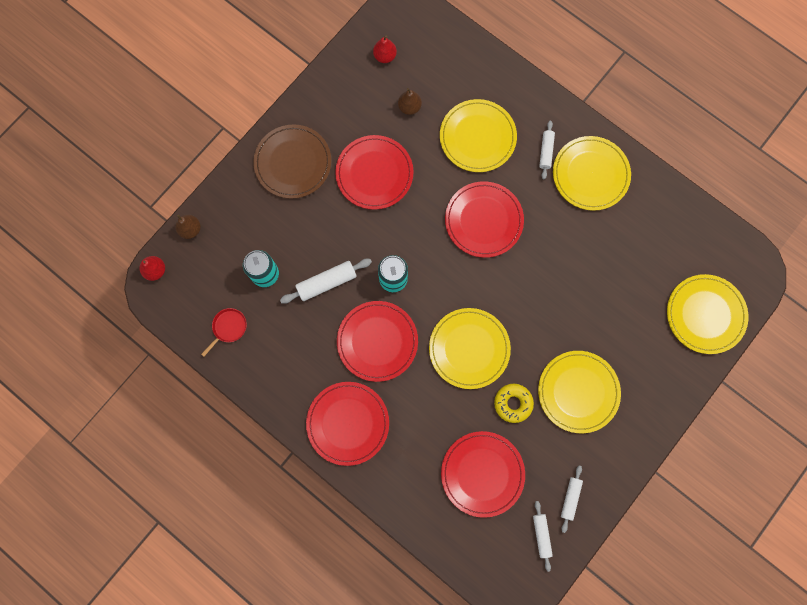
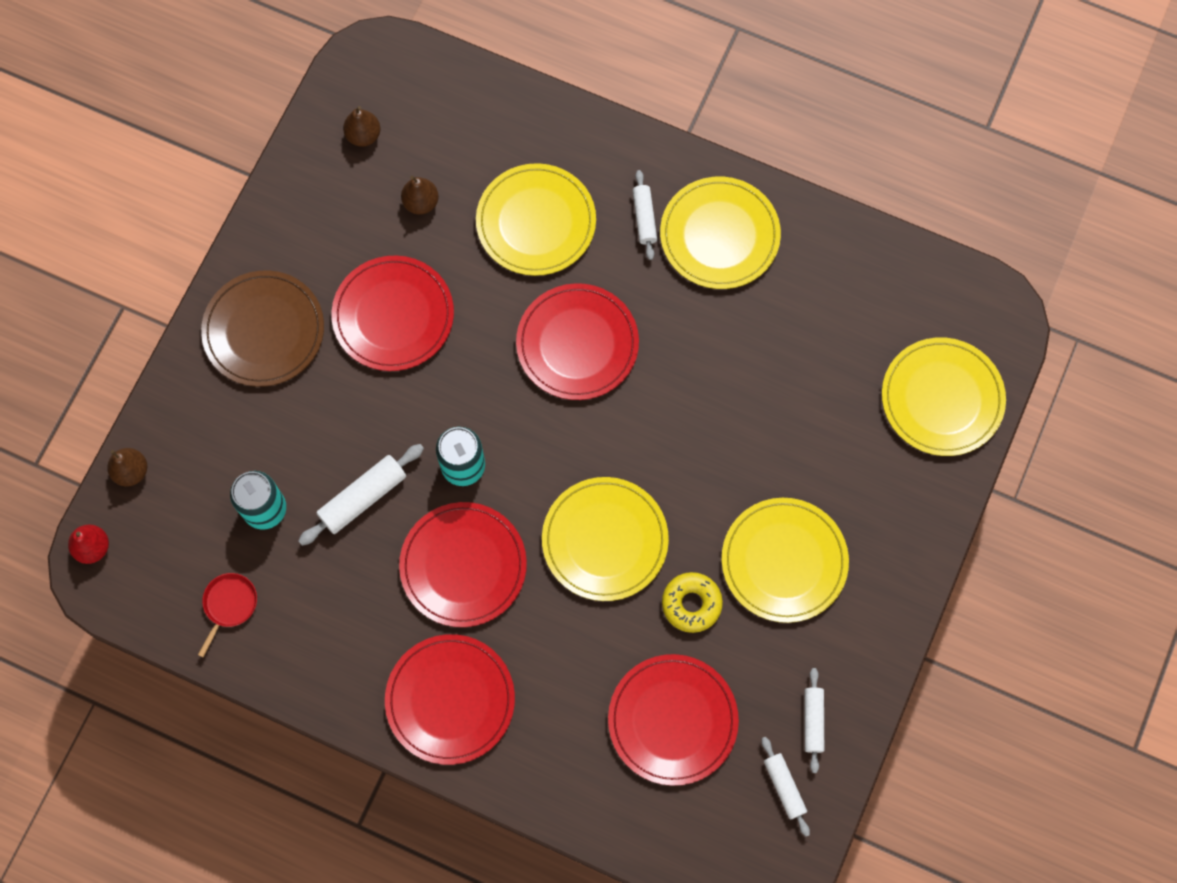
camera: 15 degrees left, 5 degrees down
(385, 56) = (363, 135): red pear -> brown pear

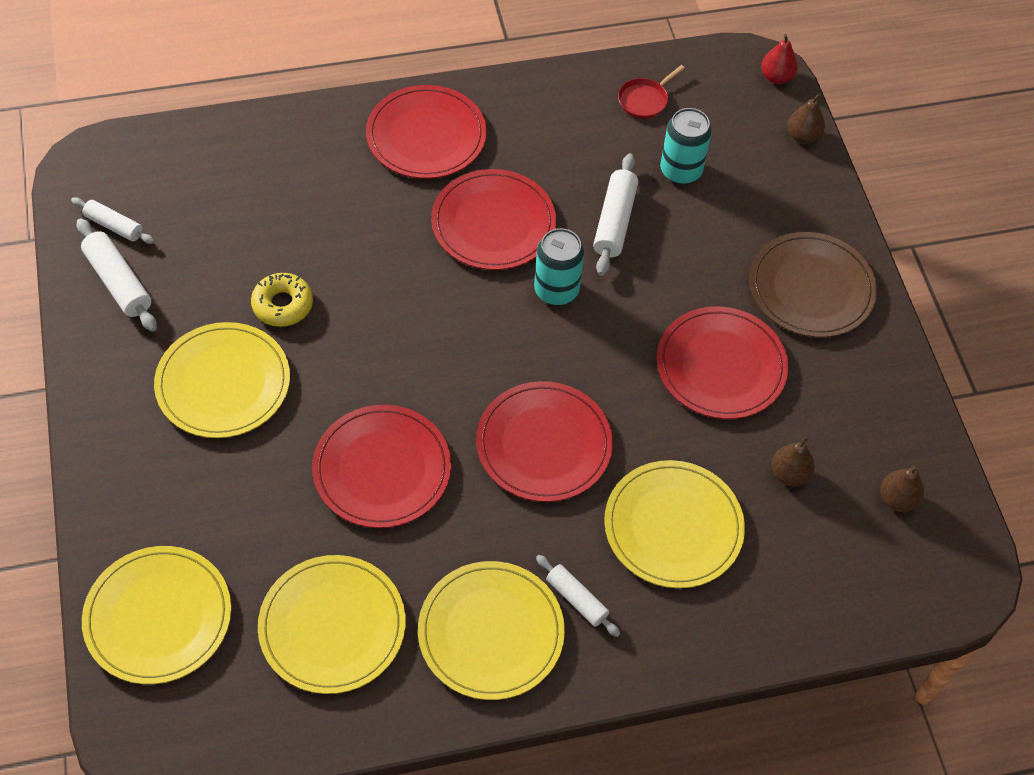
camera: 140 degrees right, 15 degrees down
(229, 604) = (644, 100): red pan -> red pan turned 60 degrees clockwise
(605, 540) = (393, 307): yellow plate -> yellow plate (332, 626)
(672, 720) = (239, 218): red plate -> red plate (382, 469)
(813, 721) = (118, 282): white rolling pin -> white rolling pin, size x1.54

